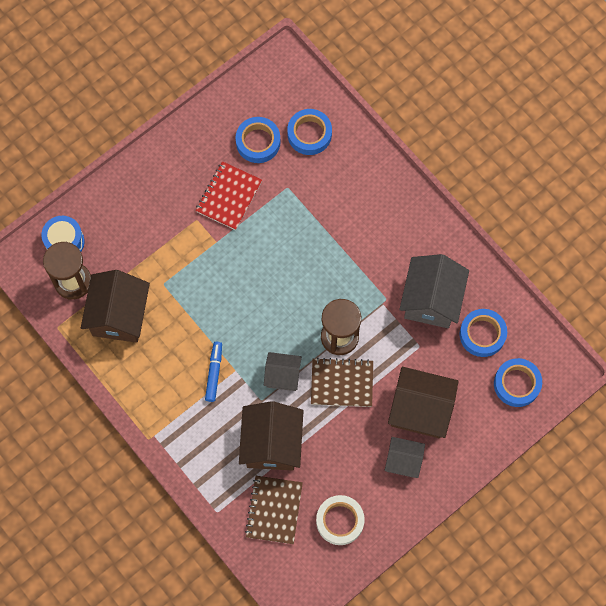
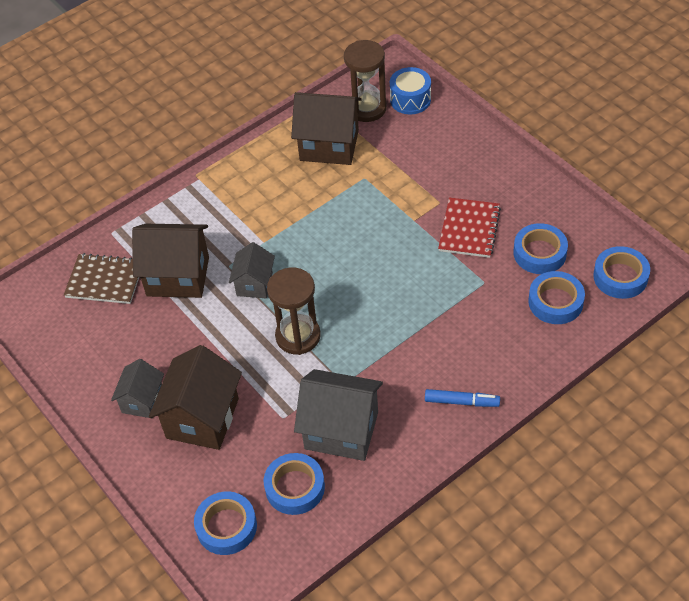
camera: 95 degrees right, 20 degrees down
(214, 373) = (262, 224): blue marker -> blue marker (461, 402)
(229, 196) = (469, 229): red notebook -> red notebook turned 75 degrees clockwise
(285, 83) = (620, 277): none -> blue tape
(340, 521) = (83, 340): white tape -> none
(342, 383) = (242, 339): brown notebook -> none

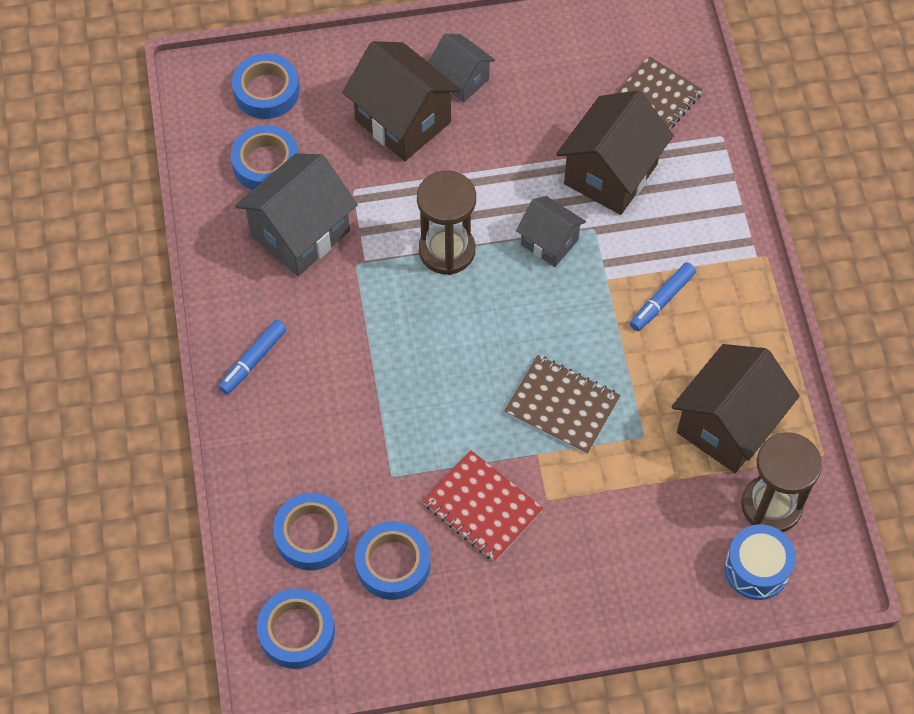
camera: 115 degrees right, 10 degrees up
(262, 209) = (661, 300): none -> blue marker
(372, 223) = (562, 406): none -> brown notebook

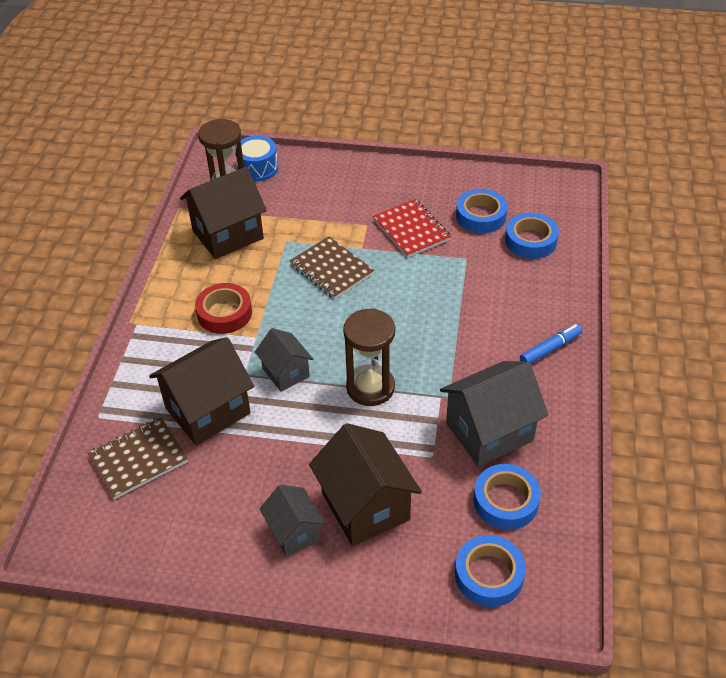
camera: 160 degrees left, 15 degrees down
(296, 632) = (552, 199): blue tape -> none
(661, 300) = (224, 313): blue marker -> red tape

